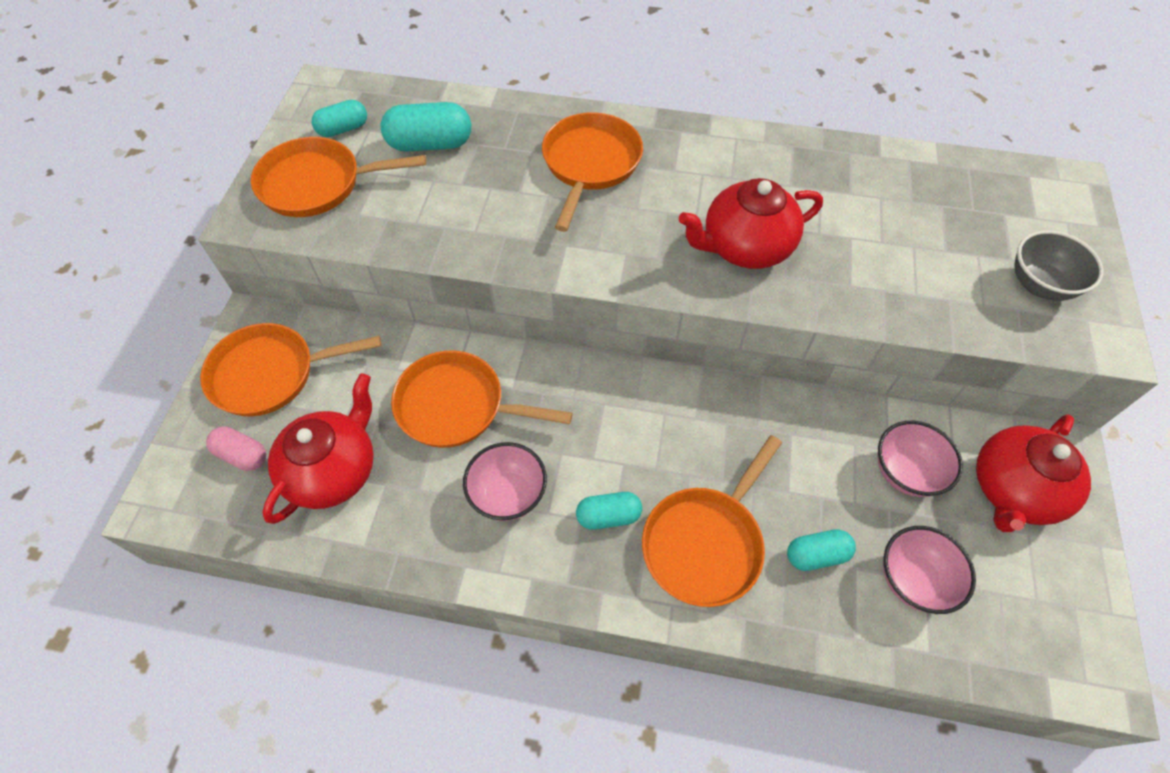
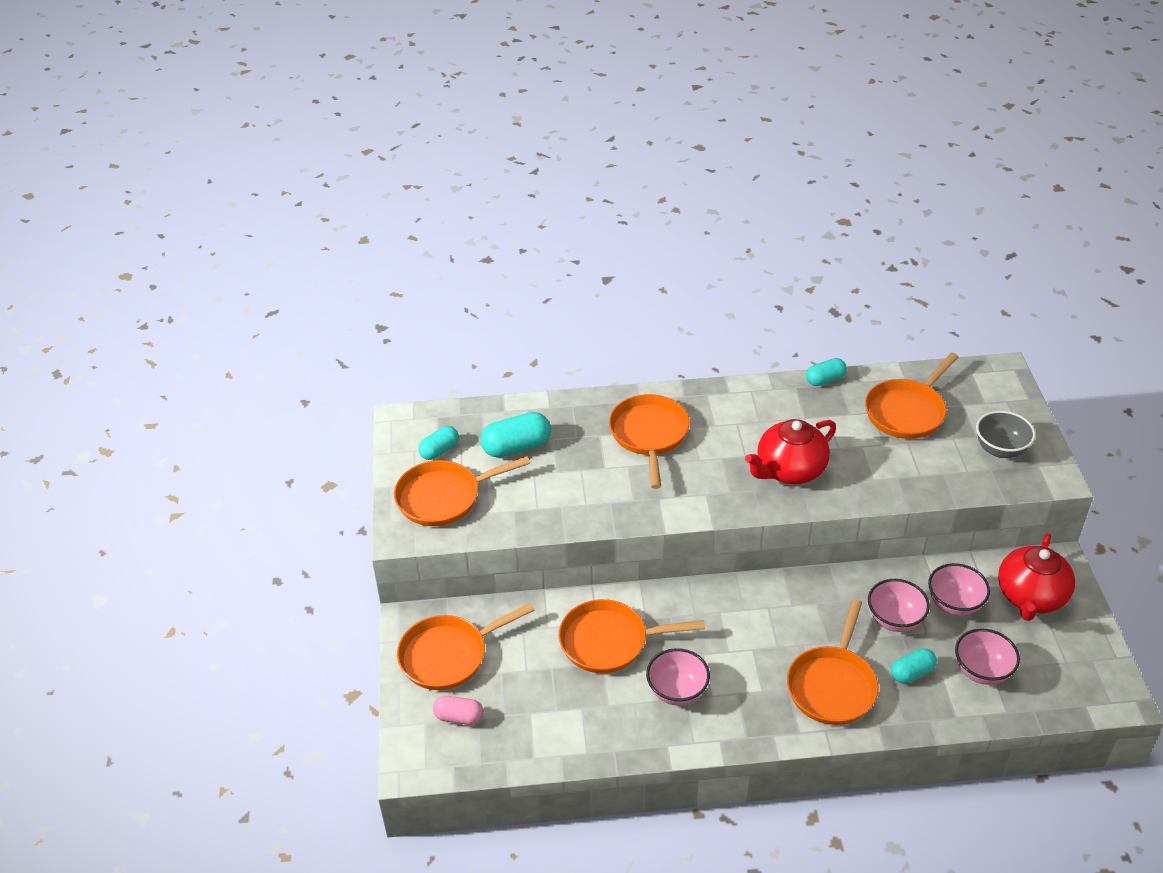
camera: 15 degrees left, 15 degrees down
(333, 471) = (536, 709): red teapot -> none
(608, 516) = (756, 686): turquoise capsule -> turquoise capsule (825, 380)
(819, 473) = (894, 620): none -> pink bowl
(927, 206) = (907, 411): none -> orange pan

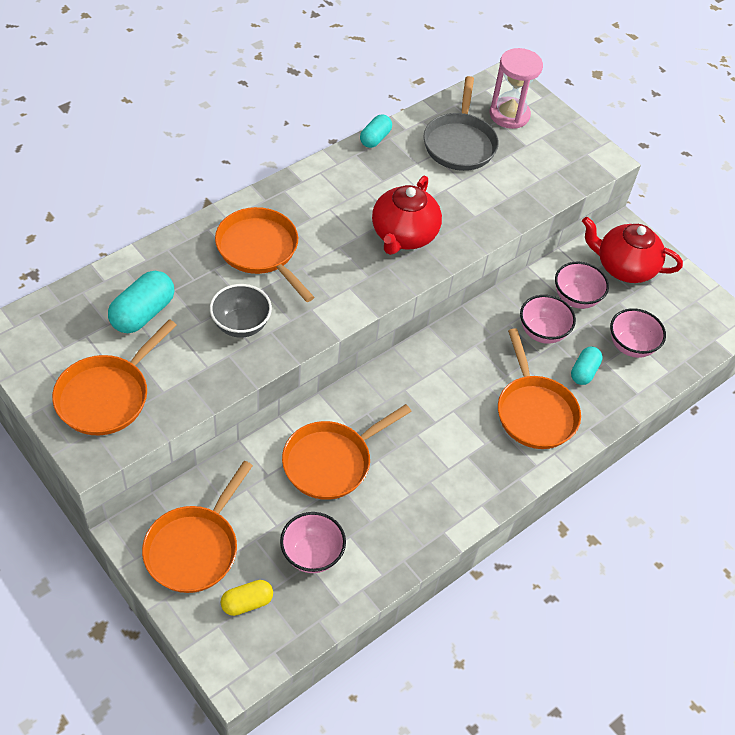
camera: 40 degrees left, 10 degrees up
(439, 450) = (67, 349): turquoise capsule -> none
(459, 717) = (247, 603): pink capsule -> yellow capsule
(677, 691) = (419, 479): pink bowl -> pink bowl (312, 554)
(907, 411) = (460, 143): orange pan -> grey pan
(979, 403) = (509, 115): none -> pink hourglass
(1000, 449) = (551, 150): grey bowl -> grey bowl (241, 325)
(1030, 597) = (624, 267): red teapot -> red teapot turned 120 degrees clockwise

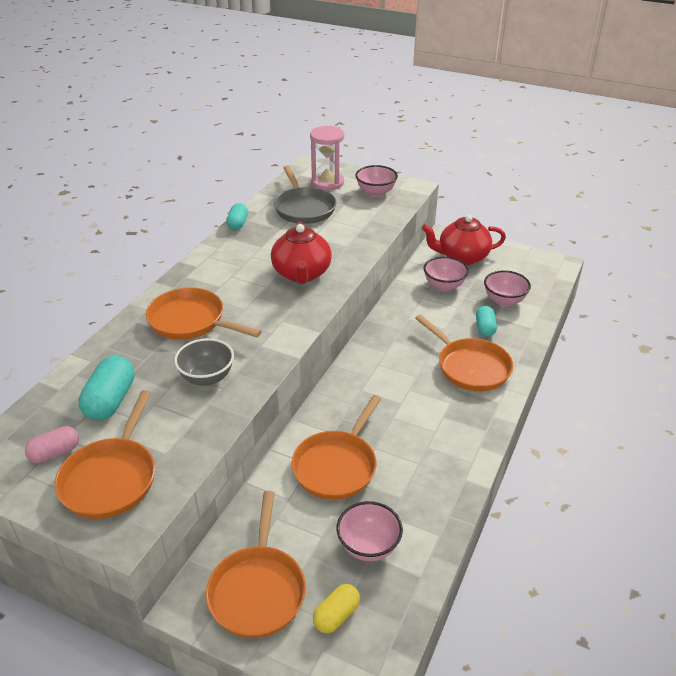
camera: 20 degrees left, 15 degrees down
(72, 348) = (55, 453): none -> pink capsule
(542, 332) = (436, 314): pink bowl -> pink bowl (375, 193)

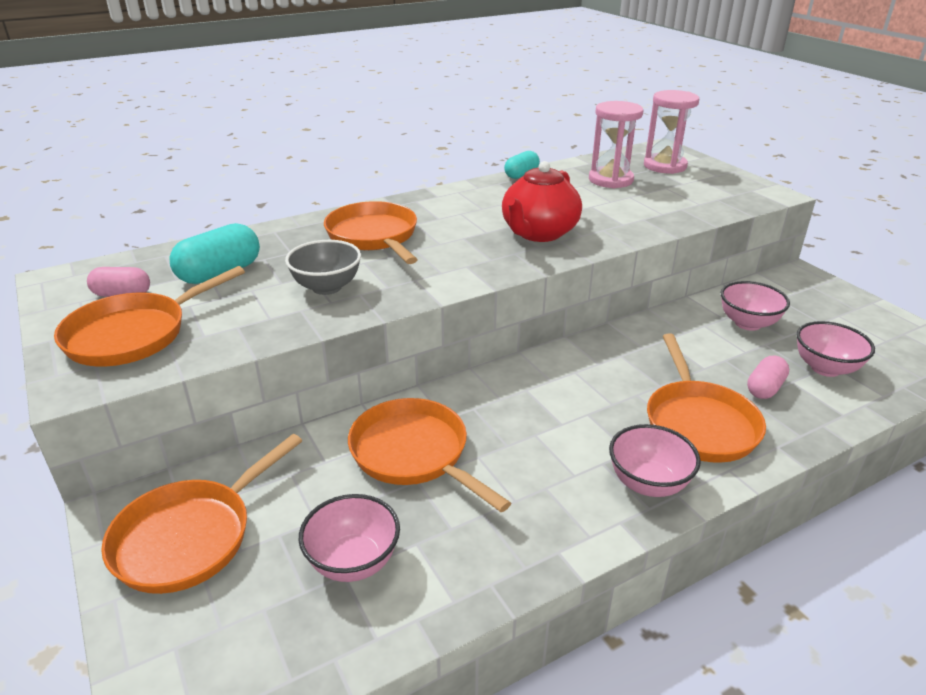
camera: 35 degrees right, 5 degrees down
(304, 208) = (610, 180): grey pan -> pink hourglass
(336, 615) = (232, 618): yellow capsule -> none
(337, 465) = (414, 454): orange pan -> orange pan turned 75 degrees clockwise
(375, 193) = (716, 187): pink bowl -> pink bowl (648, 483)
(462, 257) = (805, 302): red teapot -> none
(485, 328) = (765, 388): turquoise capsule -> pink capsule

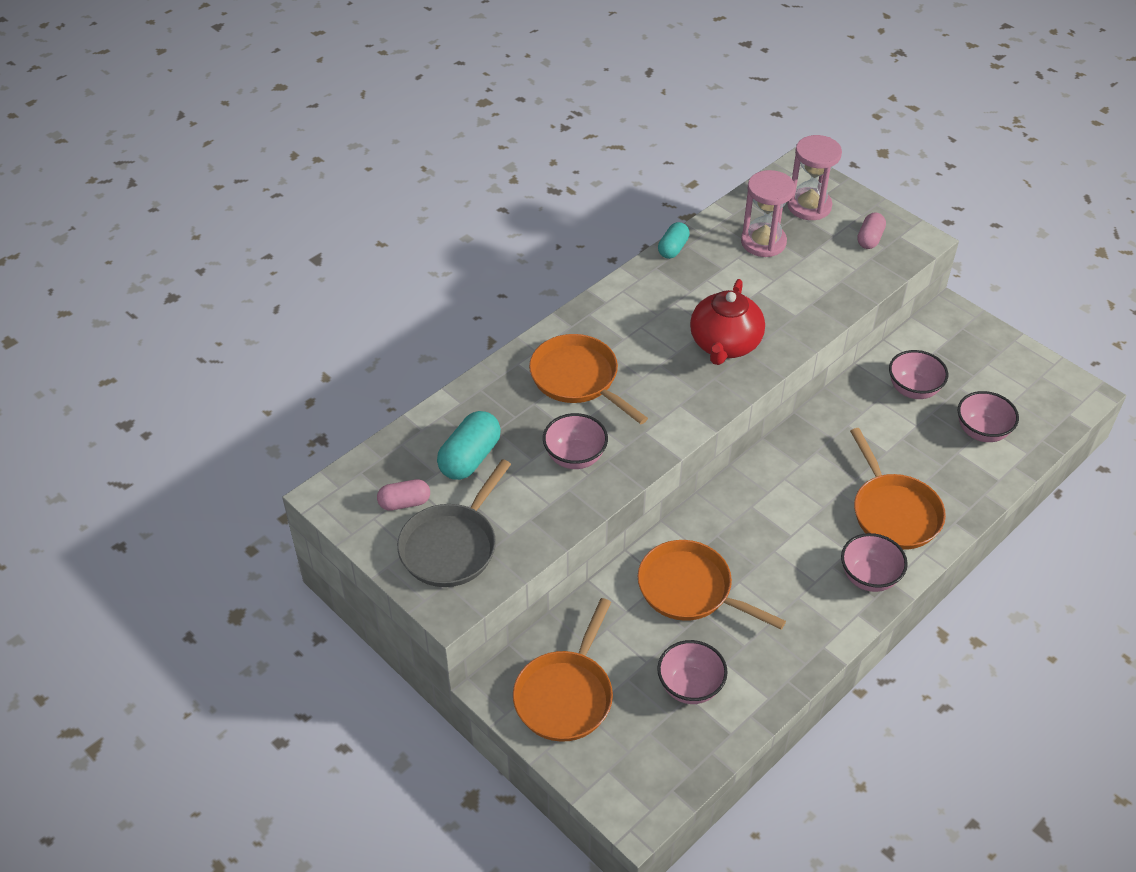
camera: 15 degrees left, 15 degrees up
(134, 334) = (452, 546): orange pan -> grey pan
(327, 287) = (575, 457): grey bowl -> pink bowl
(765, 388) = (937, 464): pink capsule -> pink capsule (869, 239)

